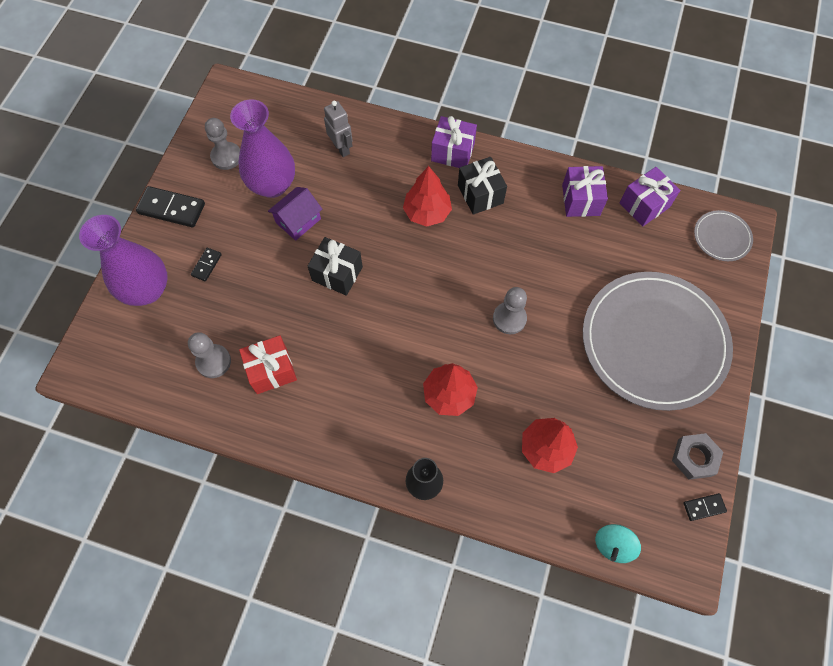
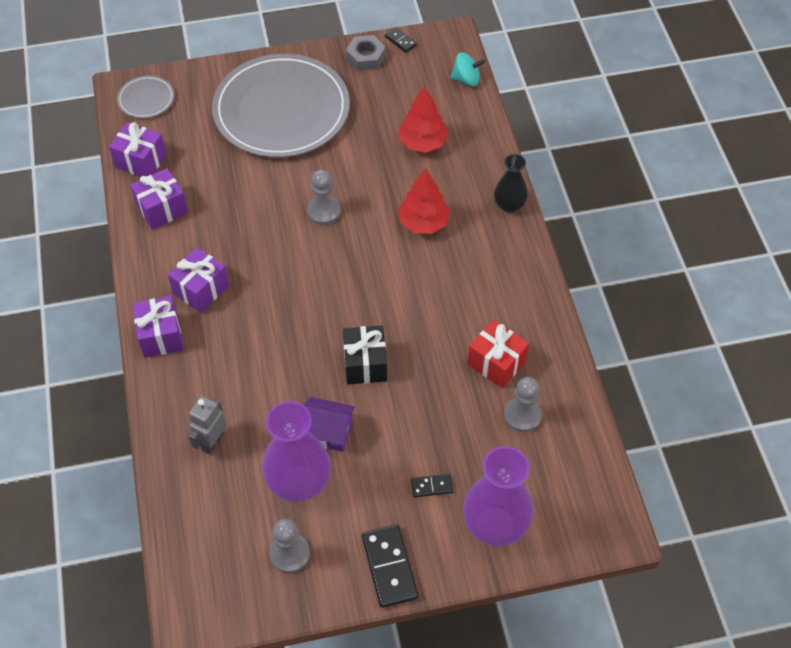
camera: 120 degrees left, 10 degrees down
(427, 212) = (249, 323): red tree -> none
(480, 194) = (201, 289): black gift -> purple gift

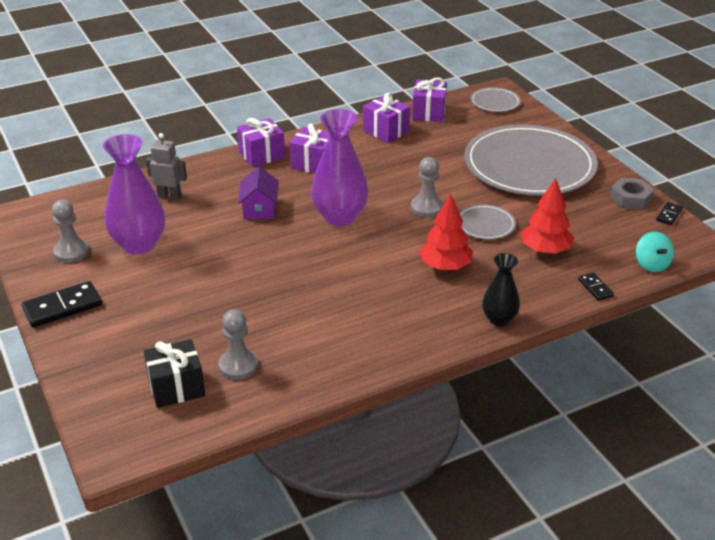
camera: 75 degrees right, 20 degrees down
(327, 432) = (191, 251): purple house -> purple house (259, 209)
(365, 364) = (268, 259): black gift -> black gift (176, 387)
(368, 174) = (485, 224): none -> grey plate
(431, 486) = (147, 318): black domino -> black domino (595, 288)
(495, 525) = (111, 365): purple vase -> purple vase (340, 217)
(496, 363) = (295, 339): red gift -> none

